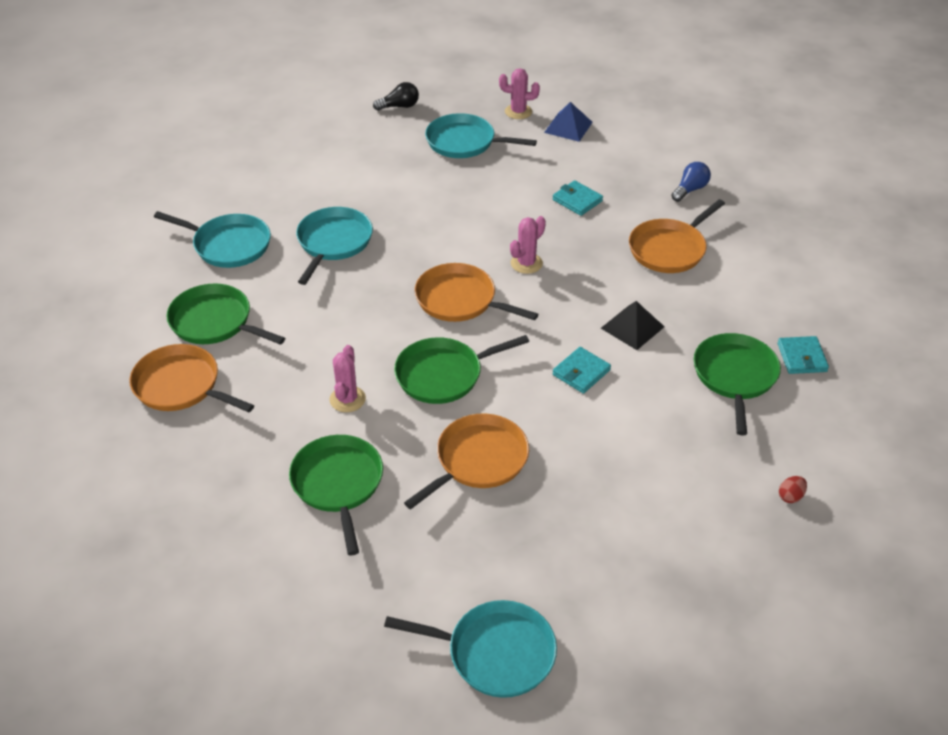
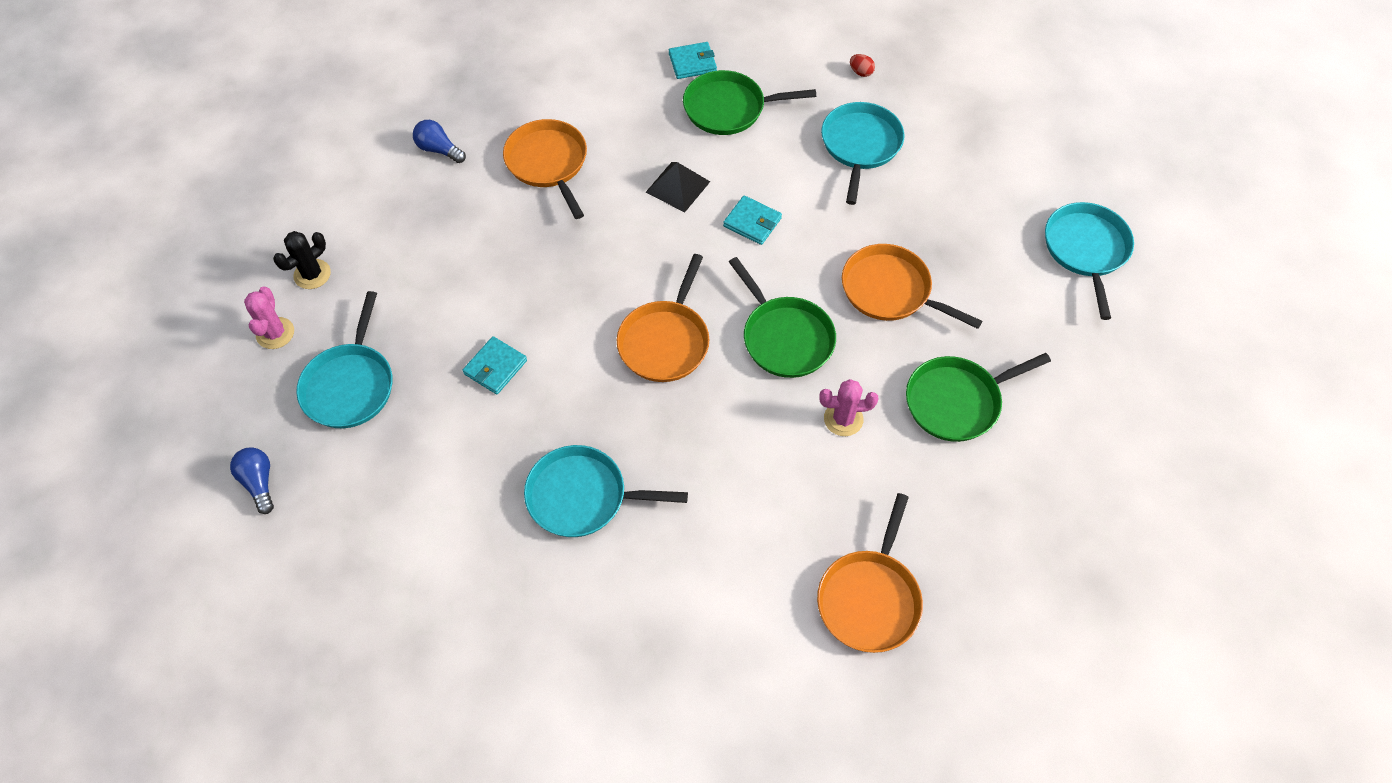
camera: 100 degrees left, 15 degrees up
(214, 322) = (755, 595): green pan -> none
(228, 245) = (606, 626): turquoise pan -> turquoise pan (860, 145)
(399, 106) = (259, 482): black light bulb -> blue light bulb
(526, 263) = (591, 287): pink cactus -> none
(568, 127) = (312, 274): blue pyramid -> black cactus
(577, 200) = (468, 251): turquoise wallet -> turquoise wallet (495, 367)
(669, 249) = (548, 163): orange pan -> orange pan turned 150 degrees counterclockwise

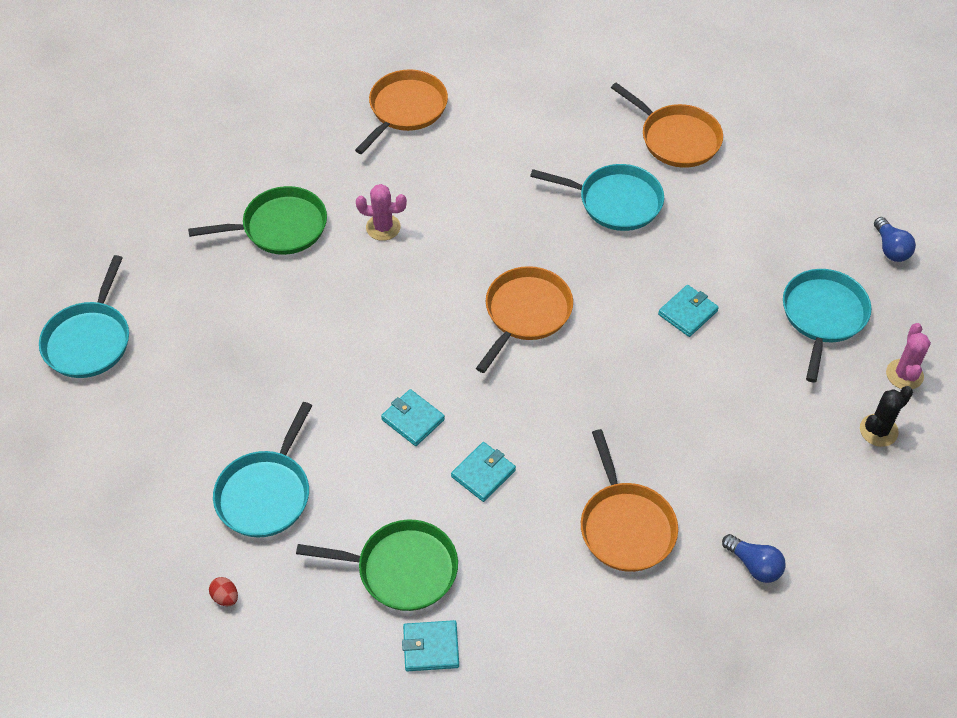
camera: 170 degrees left, 5 degrees down
(678, 187) = (483, 473): black pyramid -> turquoise wallet
(785, 338) = (413, 300): green pan -> none
(890, 290) = (298, 329): orange pan -> orange pan (677, 139)

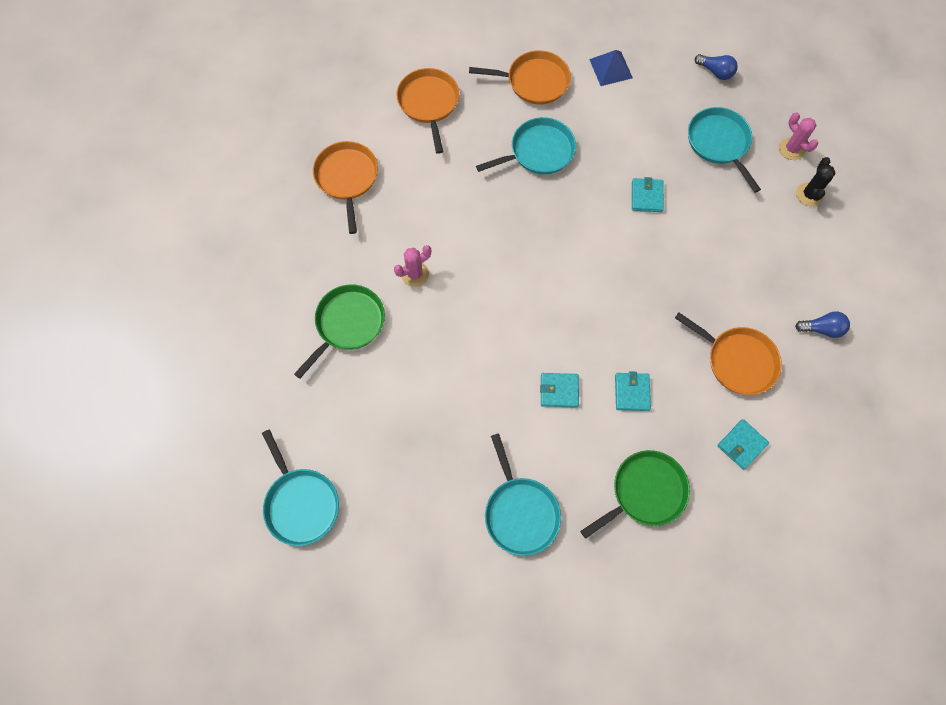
camera: 40 degrees left, 15 degrees up
(225, 597) = (563, 599): red egg -> none
(431, 647) = (706, 526): turquoise wallet -> turquoise wallet (742, 445)
(526, 313) = (557, 267): orange pan -> orange pan (429, 103)
(772, 175) = (611, 68): none -> blue pyramid

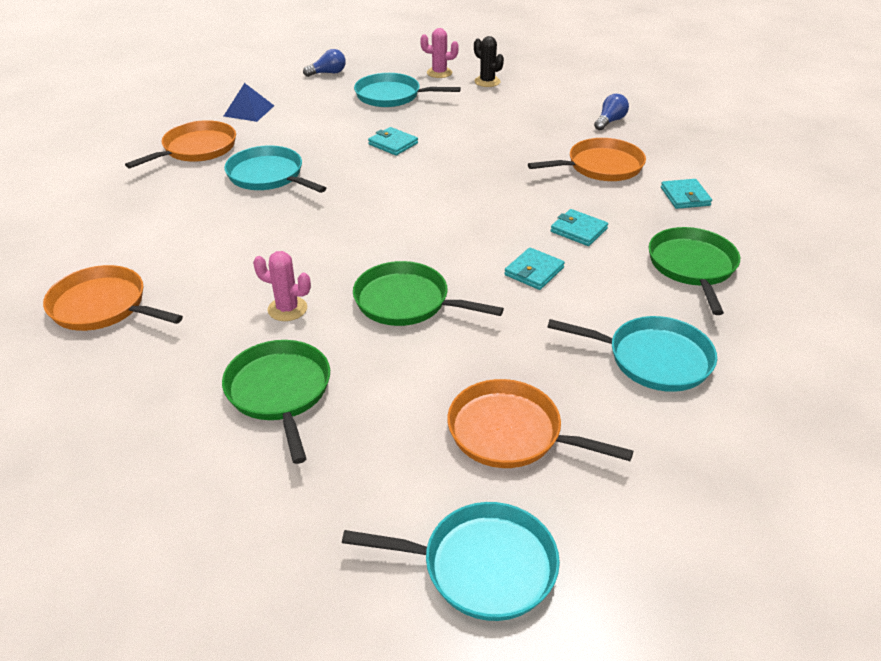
camera: 55 degrees left, 30 degrees down
(415, 274) = (287, 309): pink cactus -> pink cactus turned 75 degrees counterclockwise
(429, 103) = (115, 213): orange pan -> orange pan (510, 433)
(470, 334) = (406, 302): none -> green pan
(539, 151) = (268, 176): turquoise pan -> turquoise pan turned 60 degrees counterclockwise

